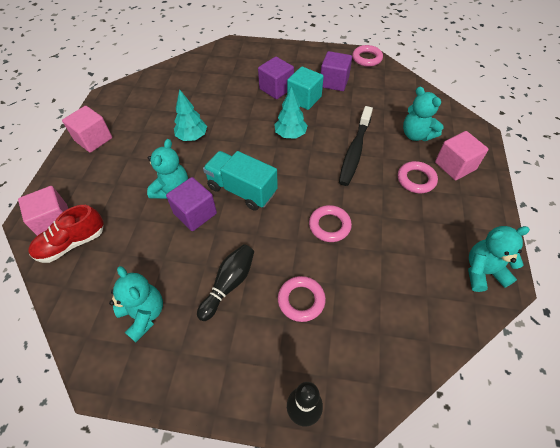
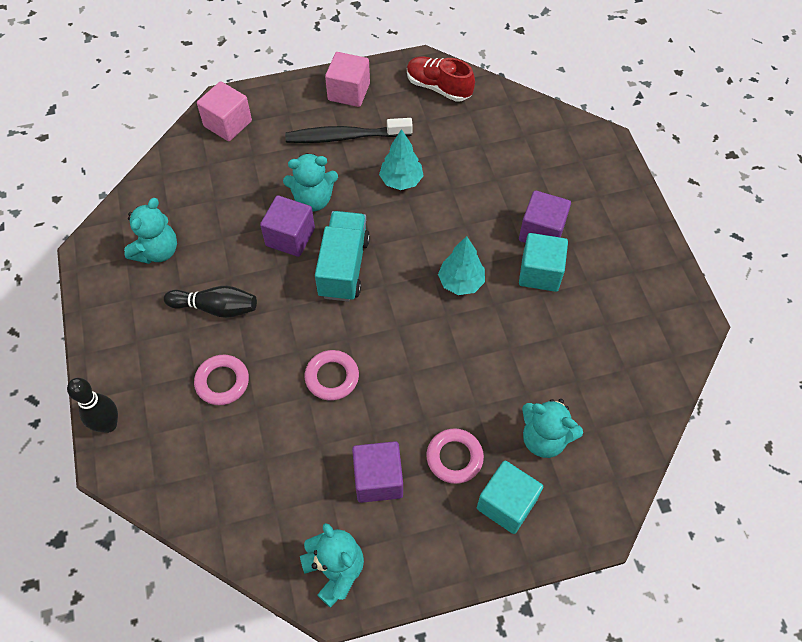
camera: 65 degrees right, 5 degrees up
(72, 243) = (209, 152): red shoe -> red shoe (438, 87)
(334, 82) = (599, 297): purple cube -> purple cube (378, 479)
(354, 151) = (469, 367): black toothbrush -> black toothbrush (345, 137)
(367, 58) = (685, 324): pink ring -> none
(416, 135) = (544, 438): turquoise teddy bear -> turquoise teddy bear turned 90 degrees counterclockwise
(455, 166) = (506, 504): pink cube -> turquoise cube

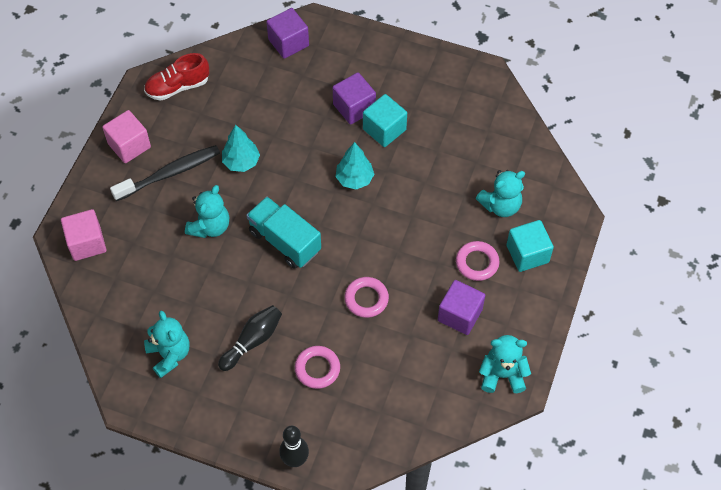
camera: 55 degrees left, 0 degrees up
(290, 237) = (231, 260): purple cube -> purple cube (288, 43)
(345, 137) = (170, 173): black toothbrush -> black toothbrush turned 150 degrees counterclockwise

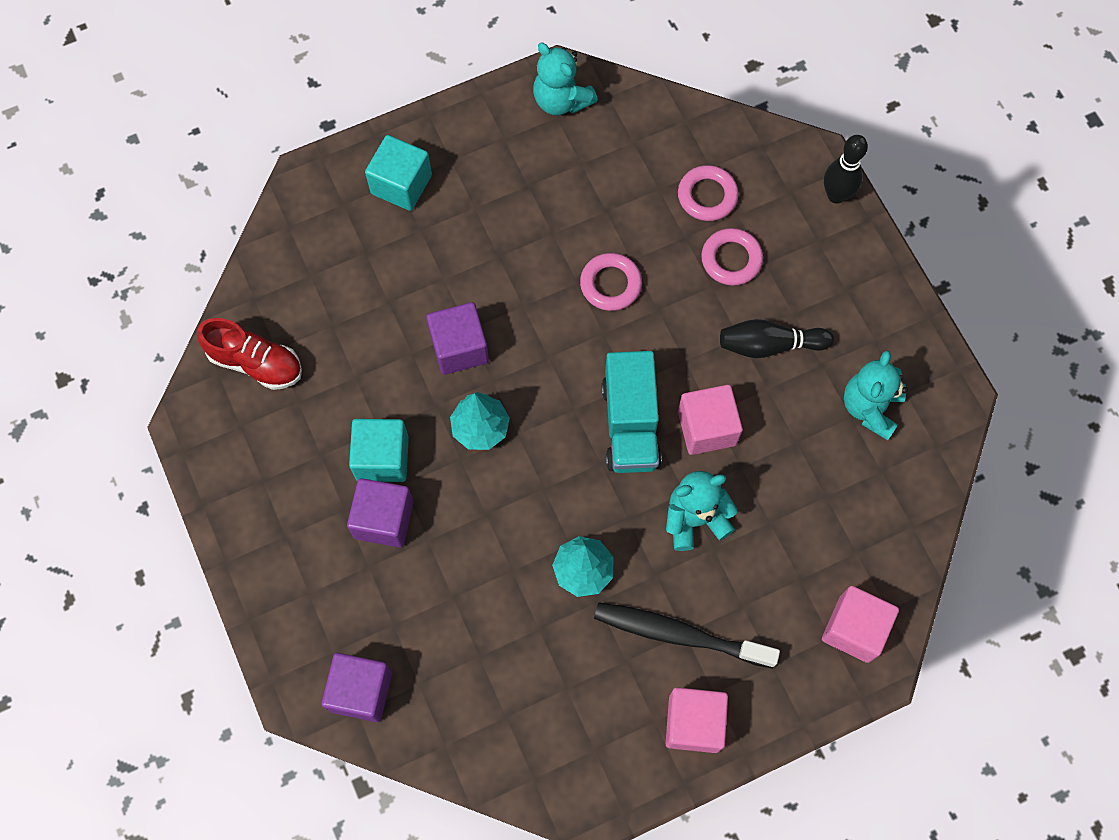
camera: 135 degrees left, 10 degrees up
(178, 87) = (558, 757): red shoe -> red shoe (256, 363)
(245, 272) = (707, 428): none -> pink cube
(460, 315) = (536, 187): purple cube -> purple cube (459, 348)
(477, 263) = (460, 220): pink ring -> pink ring (707, 196)
(500, 205) = (366, 256): turquoise teddy bear -> none

